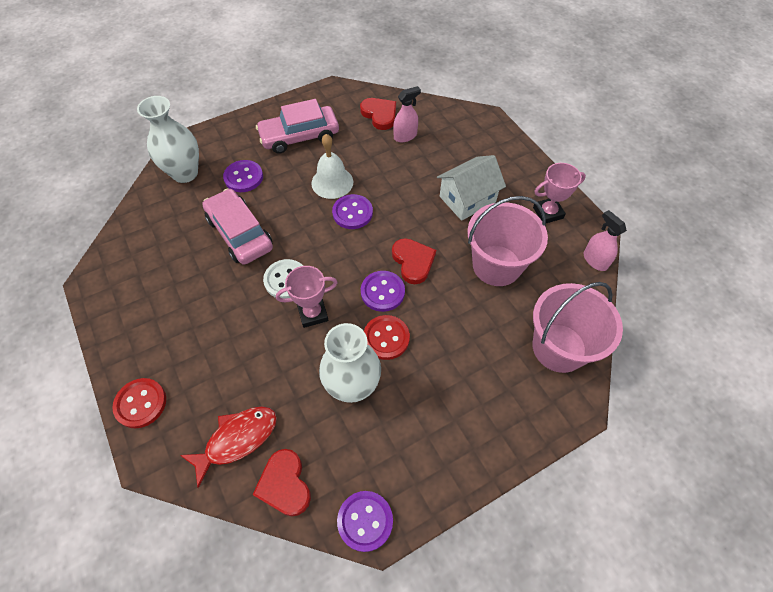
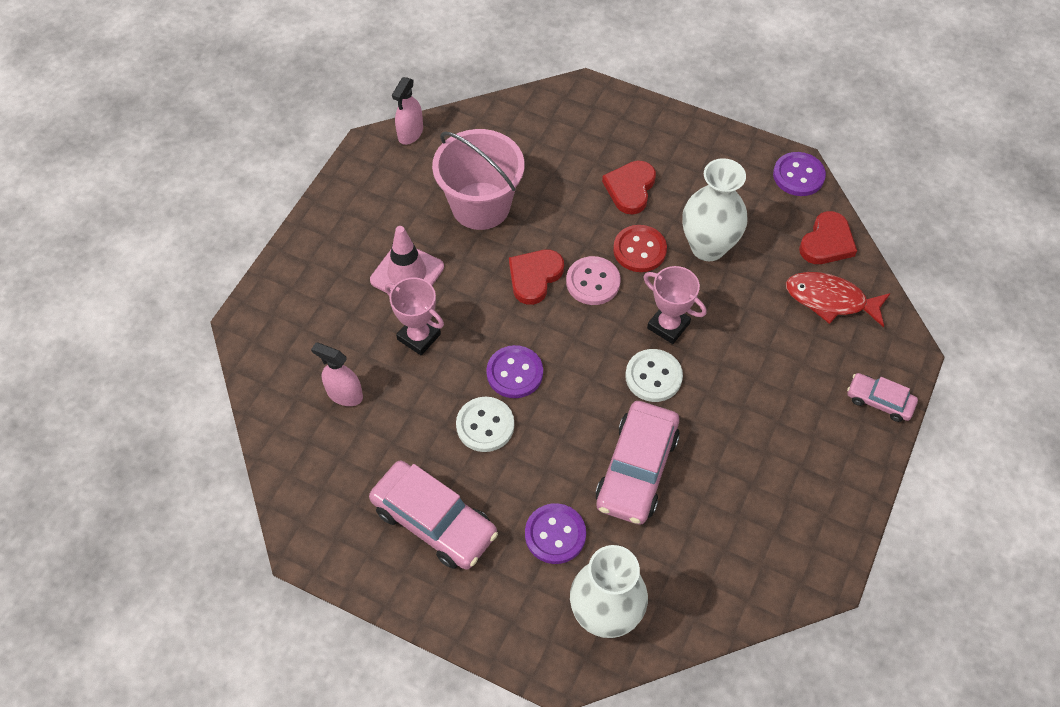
camera: 125 degrees left, 0 degrees up
(141, 403) = (879, 401): red button -> pink car
(332, 182) = (485, 425): white bell -> white button
(379, 115) = (322, 449): red heart -> red heart (630, 189)
(382, 292) = (593, 282): purple button -> pink button
(467, 199) = (407, 274): white house -> pink traffic cone
(548, 213) = (372, 194): pink trophy -> pink trophy (419, 337)
(559, 347) = (536, 122): pink bucket -> none

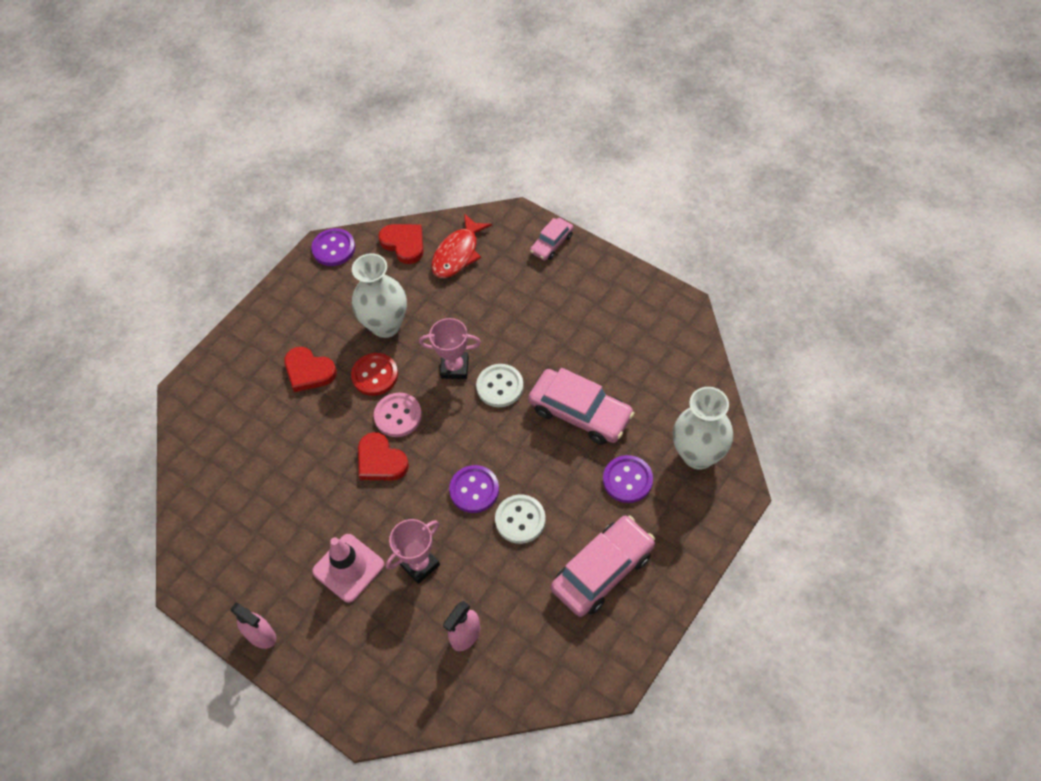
camera: 75 degrees left, 0 degrees up
(410, 133) = (182, 548): pink spray bottle -> pink spray bottle (261, 635)
(481, 206) = (290, 495): pink bucket -> none
(668, 325) = (454, 367): pink trophy -> pink trophy turned 45 degrees clockwise

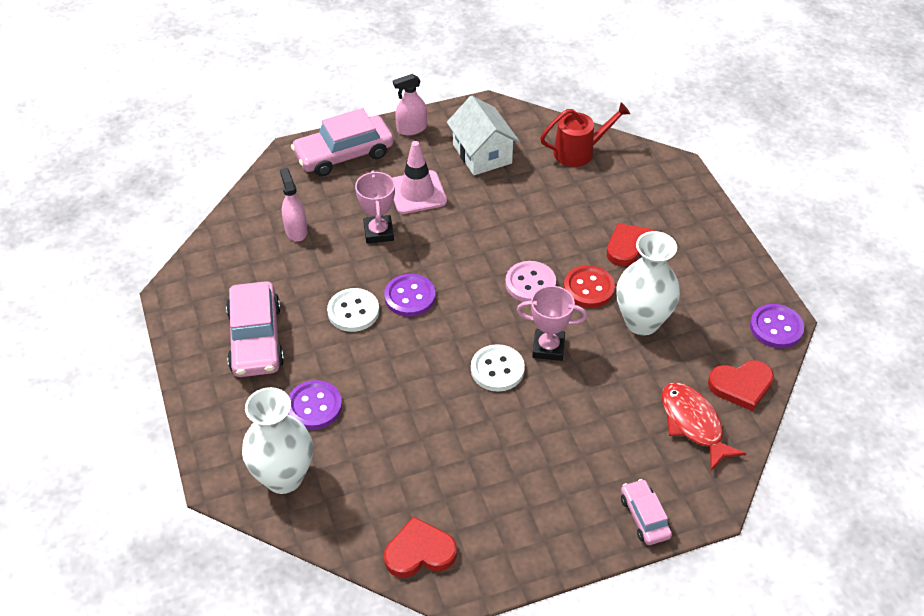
camera: 120 degrees right, 10 degrees down
(209, 472) = (579, 152): none -> red watering can
(260, 548) = (482, 154): none -> white house
(381, 461) = (495, 252): red heart -> red heart (419, 552)
(454, 367) = (548, 347): pink trophy -> pink trophy turned 60 degrees clockwise
(580, 413) = (413, 413): pink car -> pink car (344, 154)

